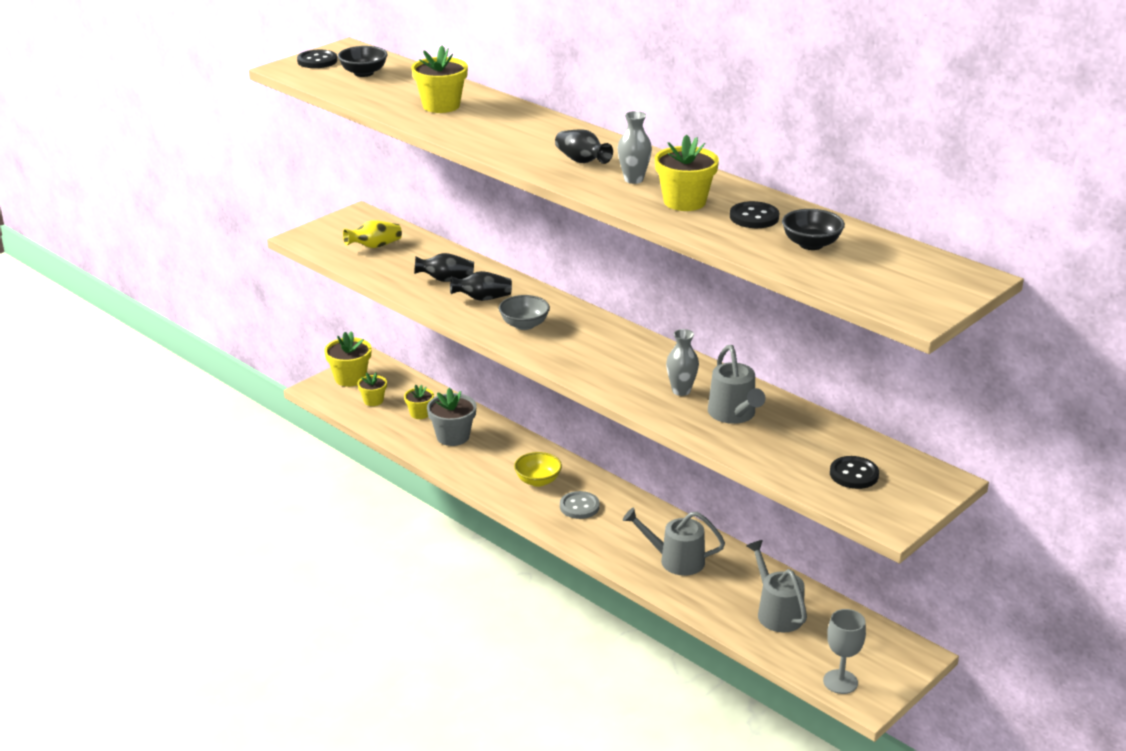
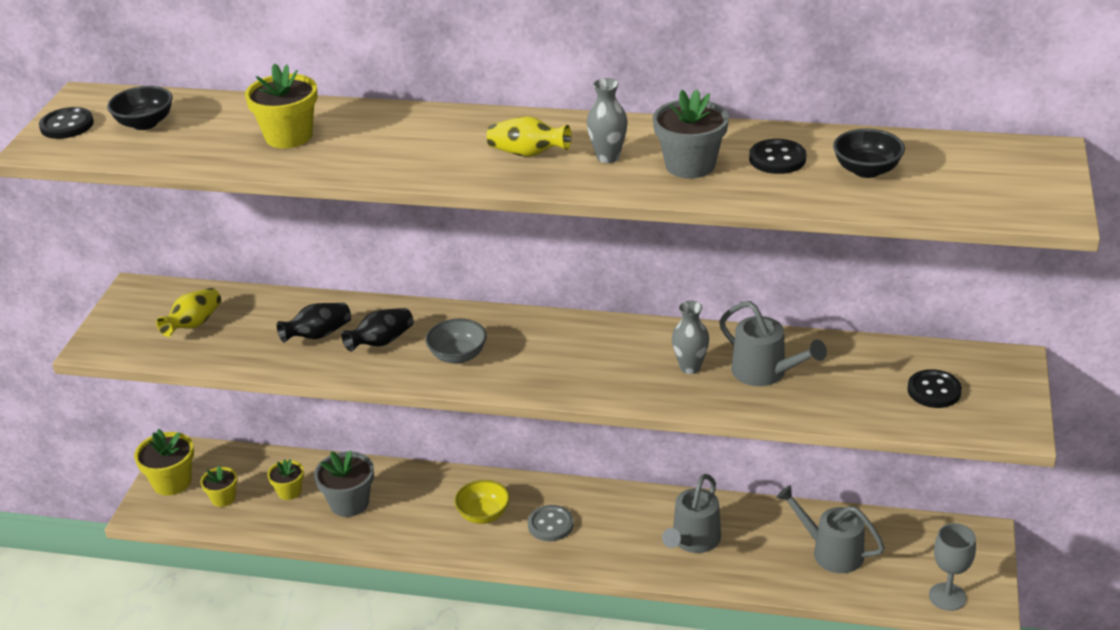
camera: 30 degrees left, 5 degrees up
(582, 161) = (528, 153): black vase -> yellow vase
(675, 560) = (693, 541): grey watering can -> grey watering can turned 45 degrees counterclockwise
(684, 202) = (690, 165): yellow flower pot -> grey flower pot

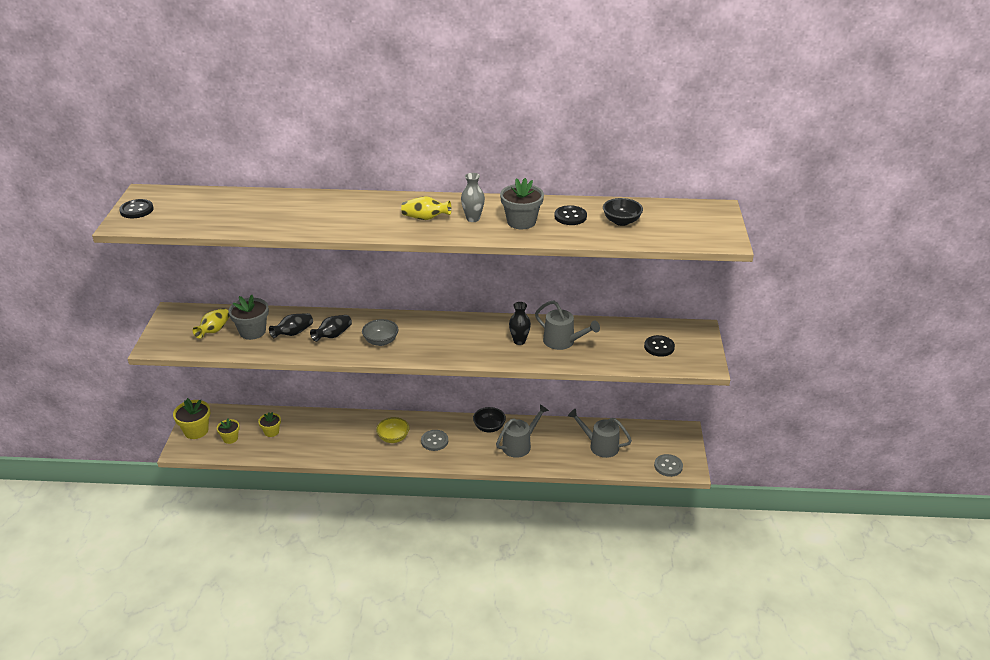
camera: 10 degrees left, 0 degrees up
(145, 123) = (186, 207): black bowl -> black bowl (489, 427)
(289, 136) = (278, 212): yellow flower pot -> none
(349, 503) = (310, 436): grey flower pot -> grey flower pot (252, 331)
(690, 367) = (519, 341): grey vase -> black vase
(693, 541) = (520, 445): grey watering can -> grey watering can turned 150 degrees counterclockwise
(947, 597) = (668, 466): grey goblet -> grey button

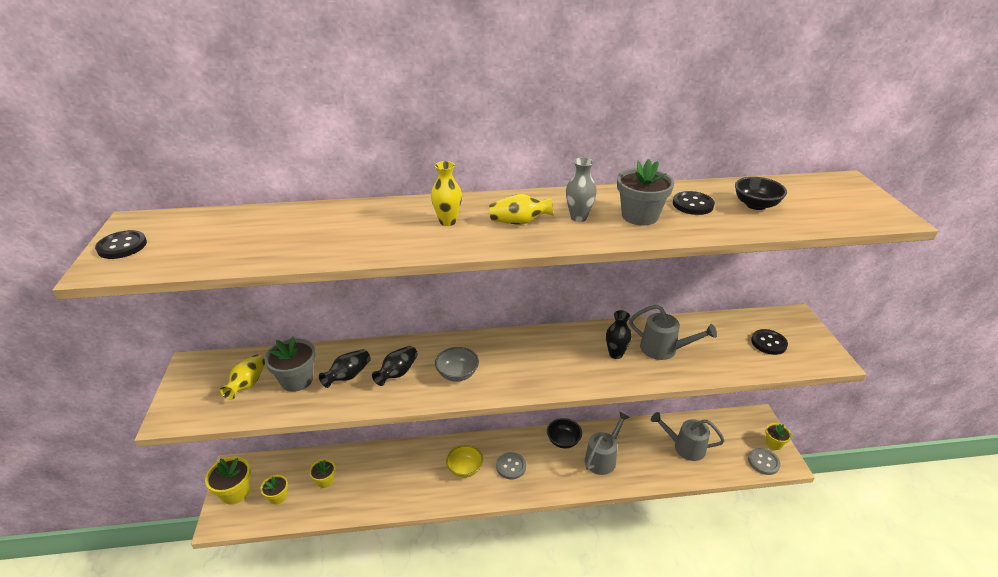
camera: 10 degrees left, 0 degrees up
(371, 213) = (448, 221): none -> yellow vase
(686, 453) = (773, 443): none -> yellow flower pot

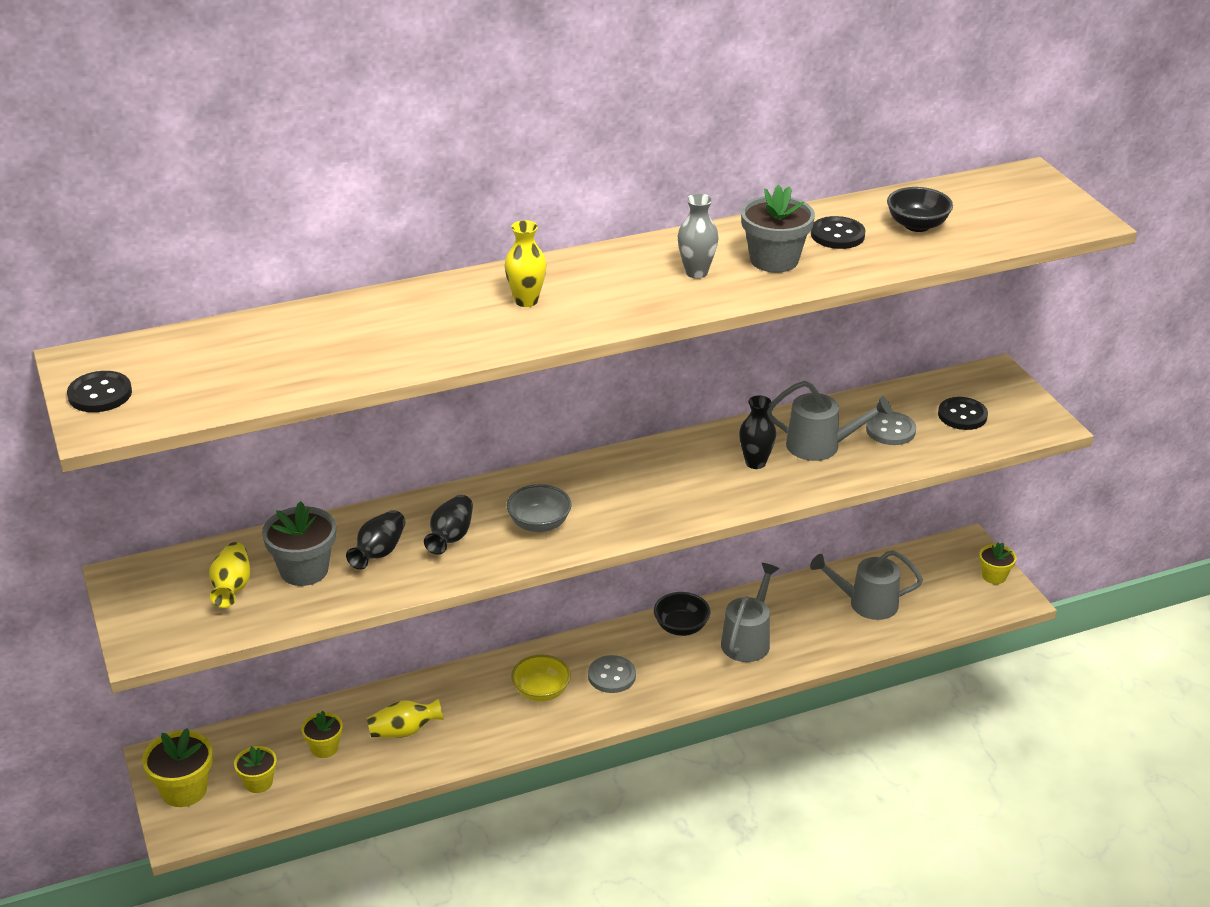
camera: 15 degrees left, 0 degrees up
(519, 222) = (621, 289): yellow vase -> yellow vase (404, 731)
(763, 462) = (983, 603): grey button -> grey button (890, 430)

